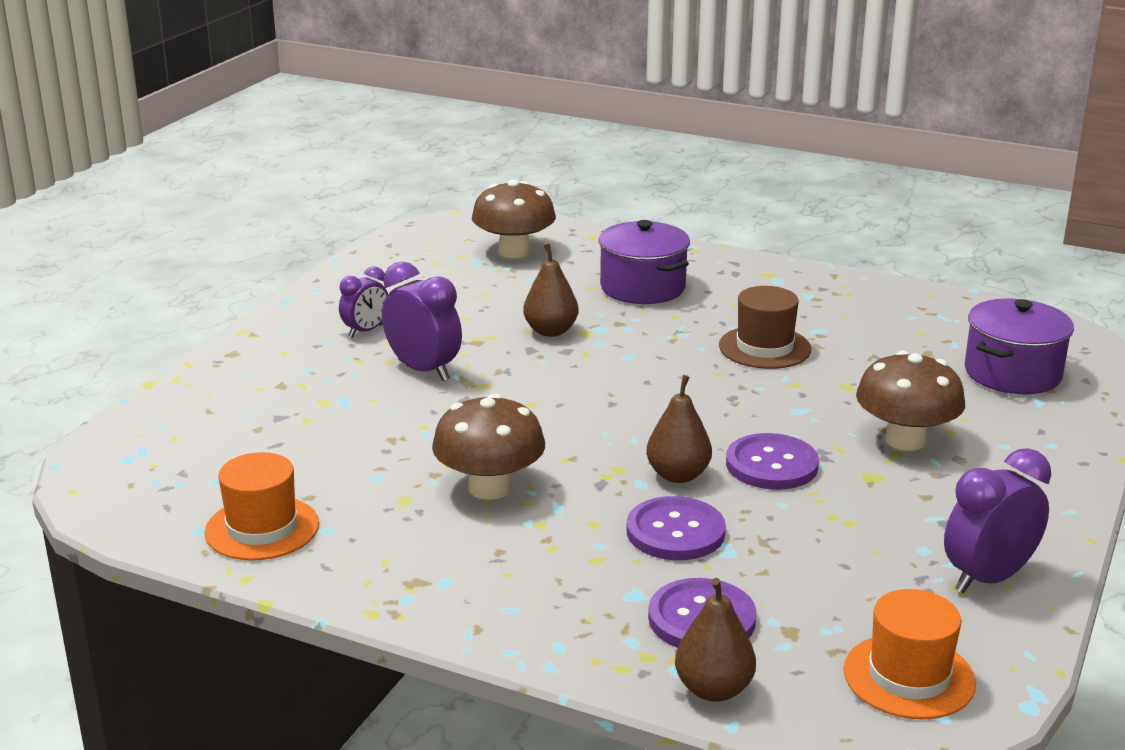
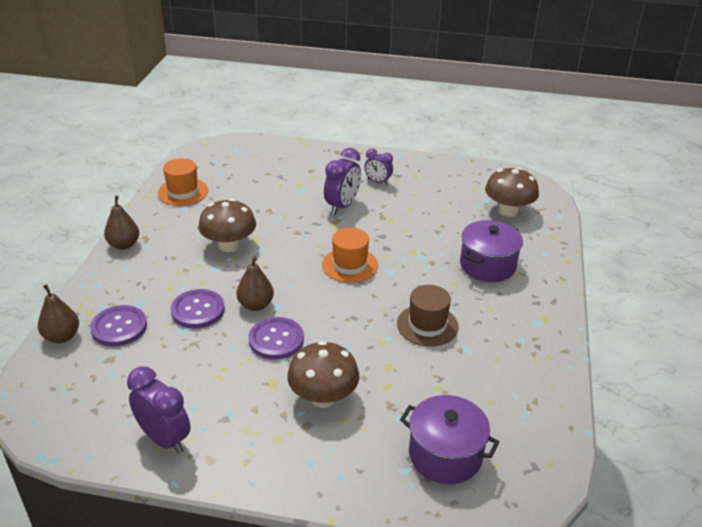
camera: 75 degrees right, 10 degrees up
(551, 331) = (408, 239): brown pear -> brown pear (124, 245)
(909, 676) = (69, 406): orange hat -> orange hat (350, 265)

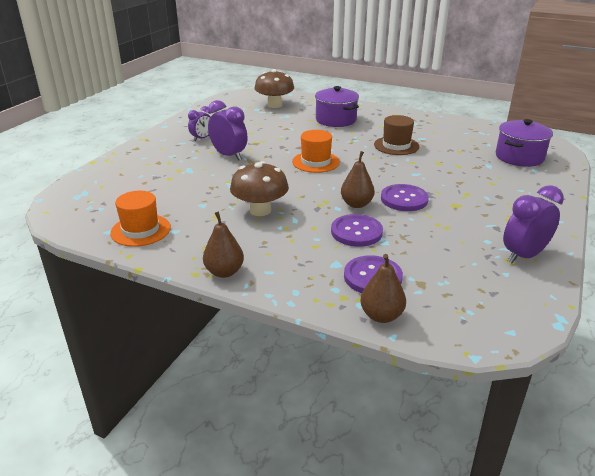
camera: 75 degrees left, 5 degrees down
(323, 397) = (470, 187): brown mushroom -> none

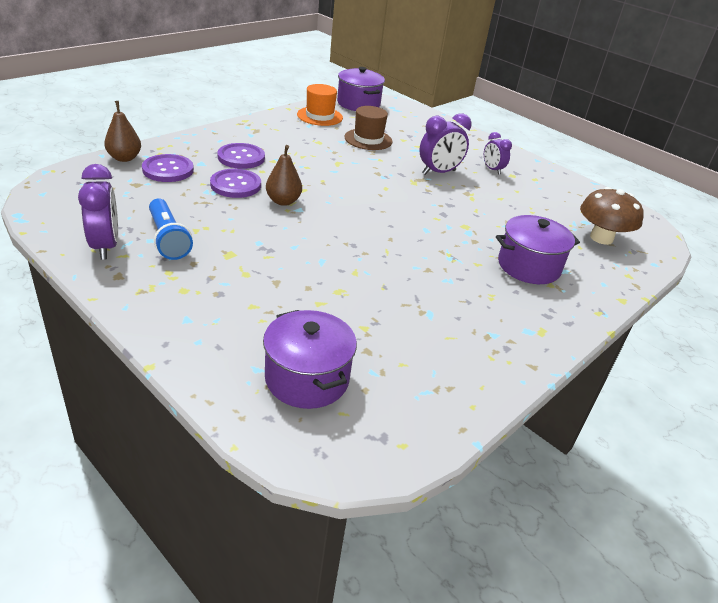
camera: 105 degrees right, 5 degrees up
(80, 216) = (358, 104): none -> purple pot
(224, 272) = (236, 128): brown pear -> none
(260, 210) = (312, 158): brown mushroom -> none
(315, 162) = (395, 211): orange hat -> none
(396, 146) = (413, 280): brown hat -> brown hat (368, 139)
(404, 199) = (269, 229): purple button -> purple button (241, 157)
(475, 233) = (168, 239): none -> blue flashlight

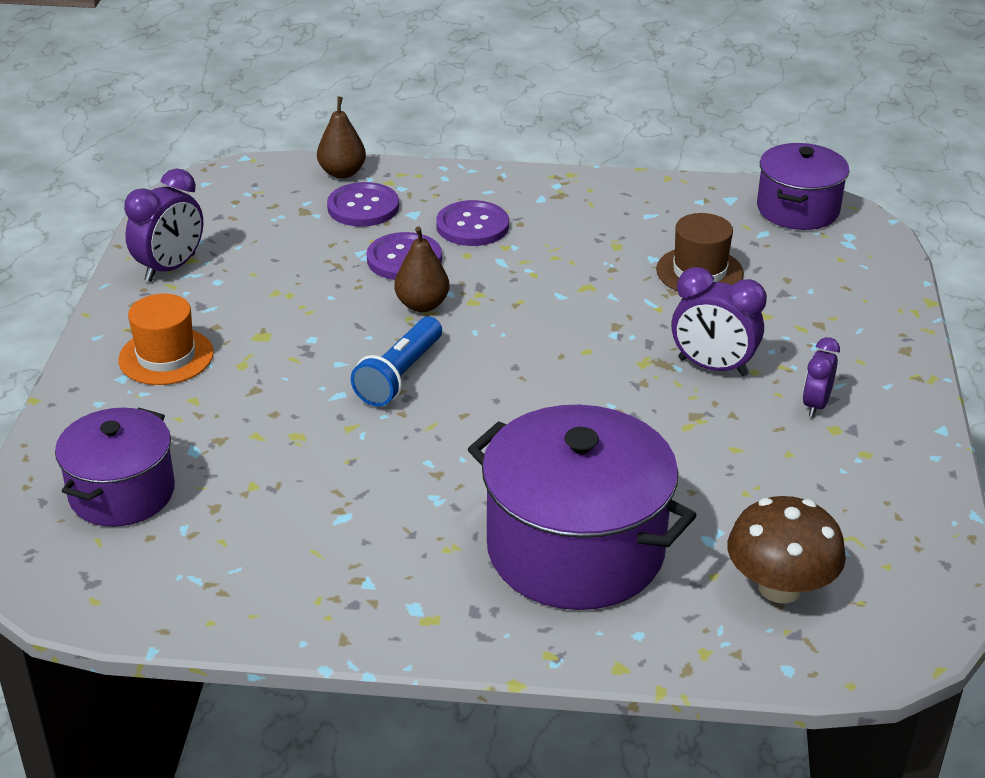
camera: 55 degrees right, 0 degrees up
(168, 239) = (234, 289): blue flashlight -> blue flashlight (400, 375)
(320, 116) = (692, 207): orange hat -> orange hat (166, 356)
(529, 266) = (575, 549): purple pot -> purple pot, size x1.63

